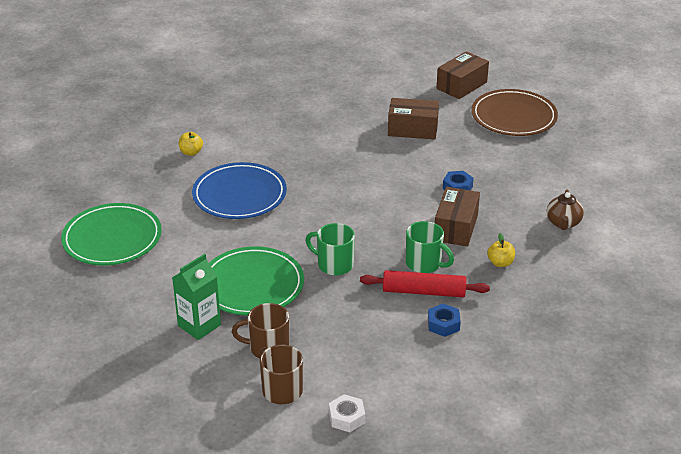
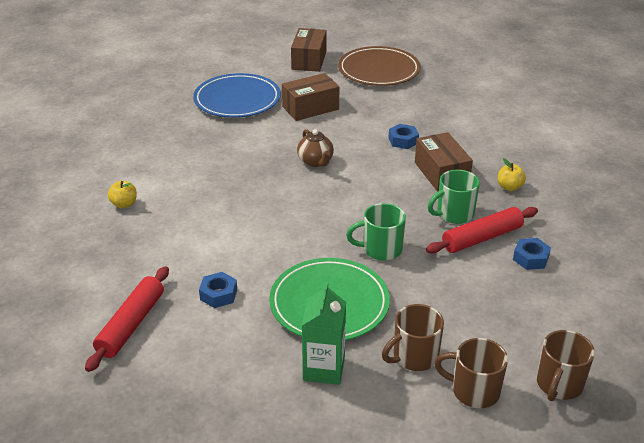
camera: 35 degrees left, 0 degrees up
(112, 238) = (131, 324): green plate -> red rolling pin
(186, 244) = (218, 294): none -> blue nut
(239, 195) = (219, 224): blue plate -> blue plate (237, 100)
(346, 417) = (559, 385): white nut -> brown mug
(424, 264) = (454, 214): green mug -> green mug turned 150 degrees clockwise
(563, 223) = (515, 137): brown teapot -> brown teapot (315, 162)

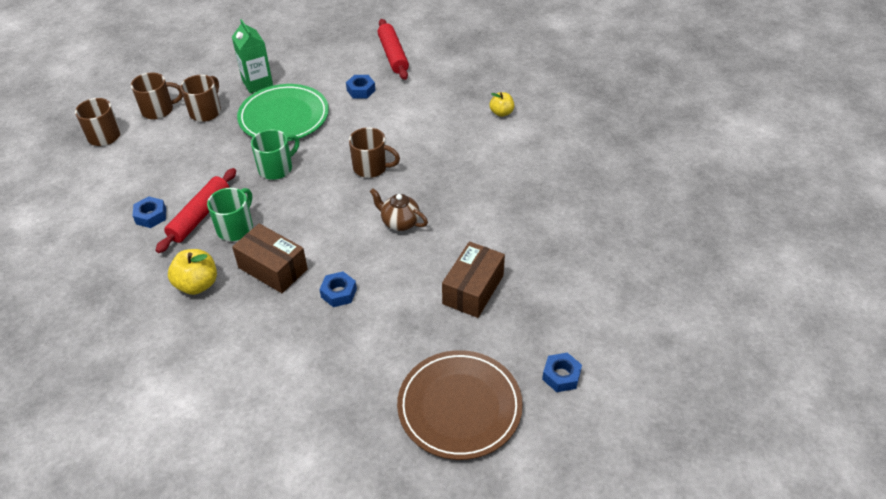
camera: 145 degrees right, 10 degrees up
(237, 100) = (558, 260): blue plate -> none
(294, 210) = (371, 167): none -> brown mug
(309, 60) = (561, 376): brown box -> blue nut
(509, 187) = (197, 284): yellow apple -> yellow apple, size x1.55

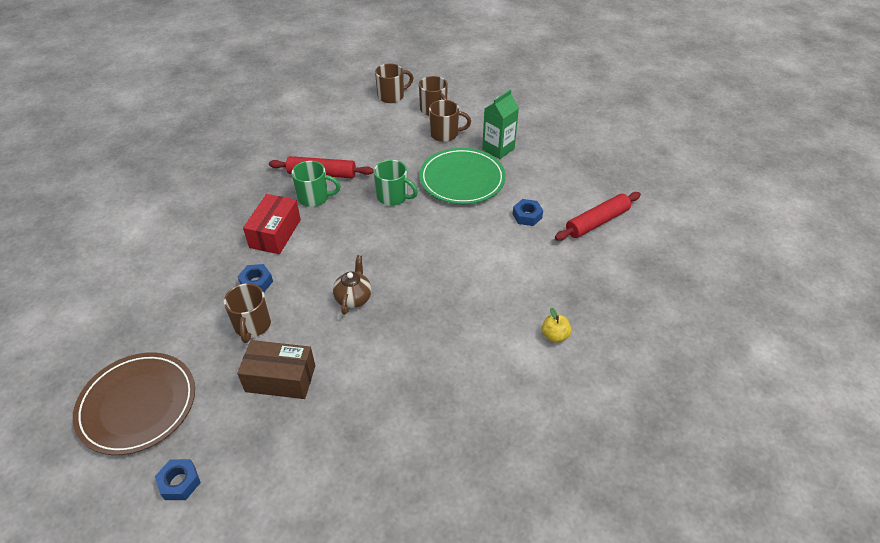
camera: 70 degrees right, 0 degrees up
(151, 216) = (313, 149): blue nut -> none
(197, 284) = (248, 198): yellow apple -> none
(273, 268) = (275, 233): brown box -> red box
(371, 167) = (420, 256): brown mug -> brown mug (252, 325)

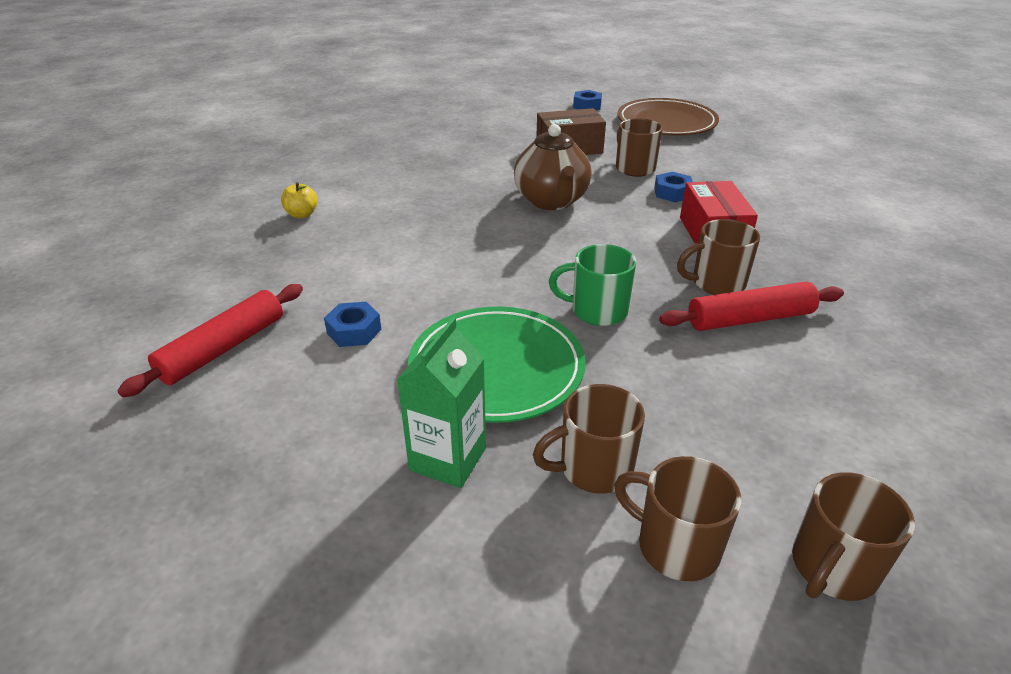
camera: 160 degrees right, 10 degrees down
(314, 197) = (716, 283): green mug -> brown mug
(353, 298) = (551, 201): brown teapot -> brown teapot, size x1.63

